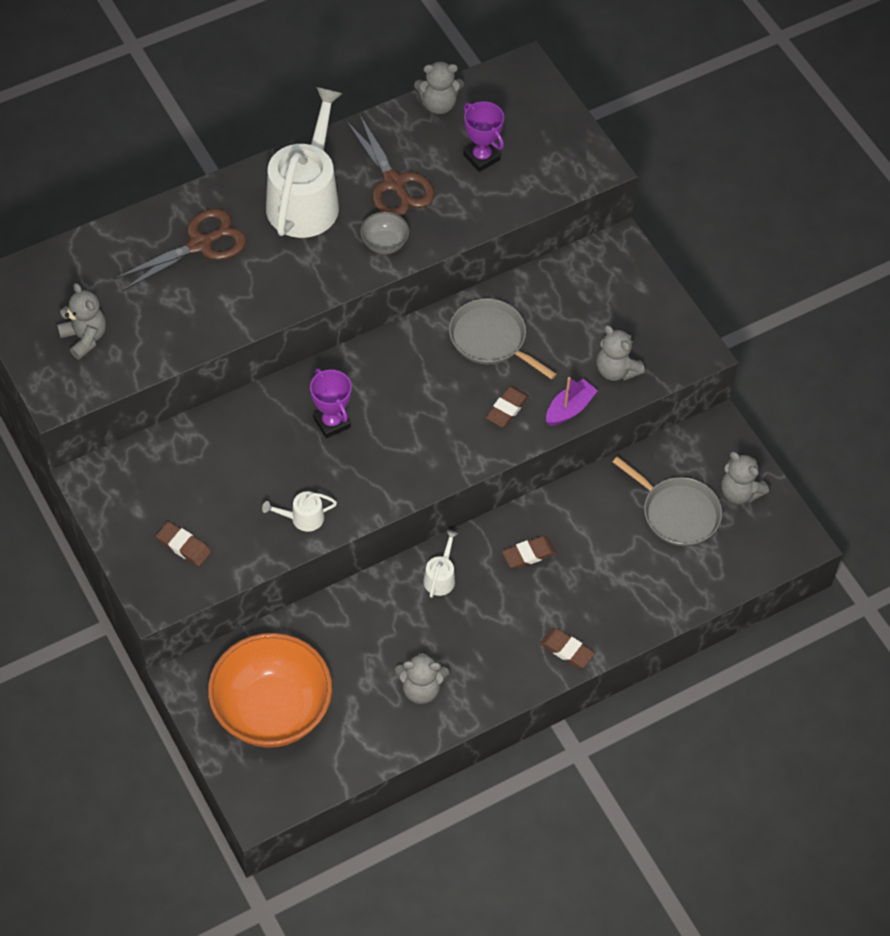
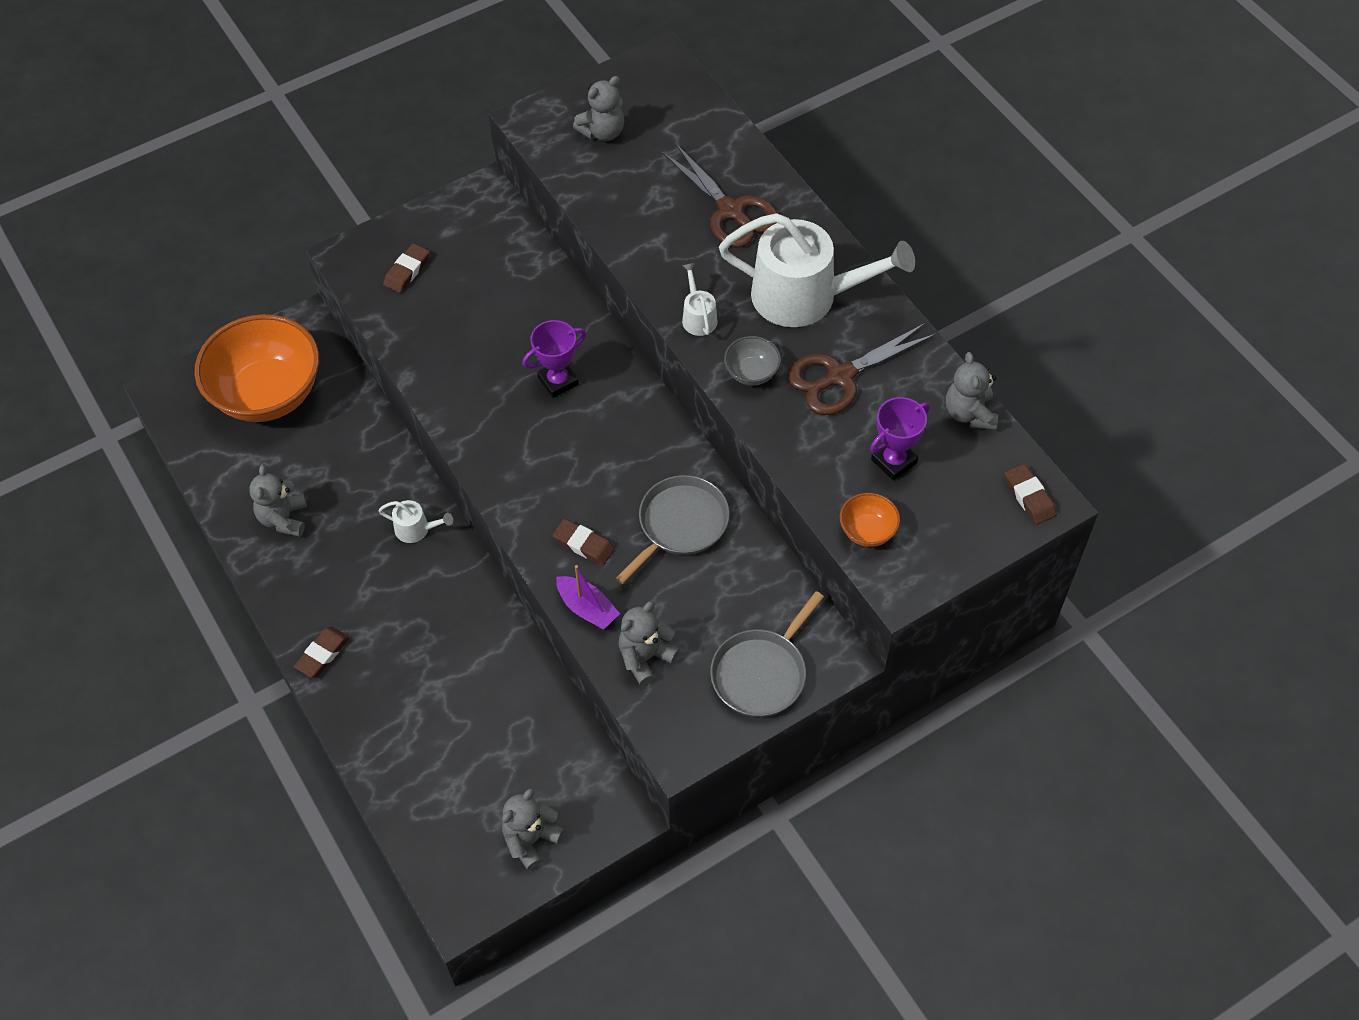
camera: 90 degrees right, 0 degrees up
(303, 518) = (439, 365): white watering can -> white watering can (698, 317)
(528, 554) = (444, 612): brown eraser -> brown eraser (1029, 496)
(546, 181) = (867, 531): none -> orange bowl
(677, 513) = (500, 767): grey pan -> grey pan (761, 673)

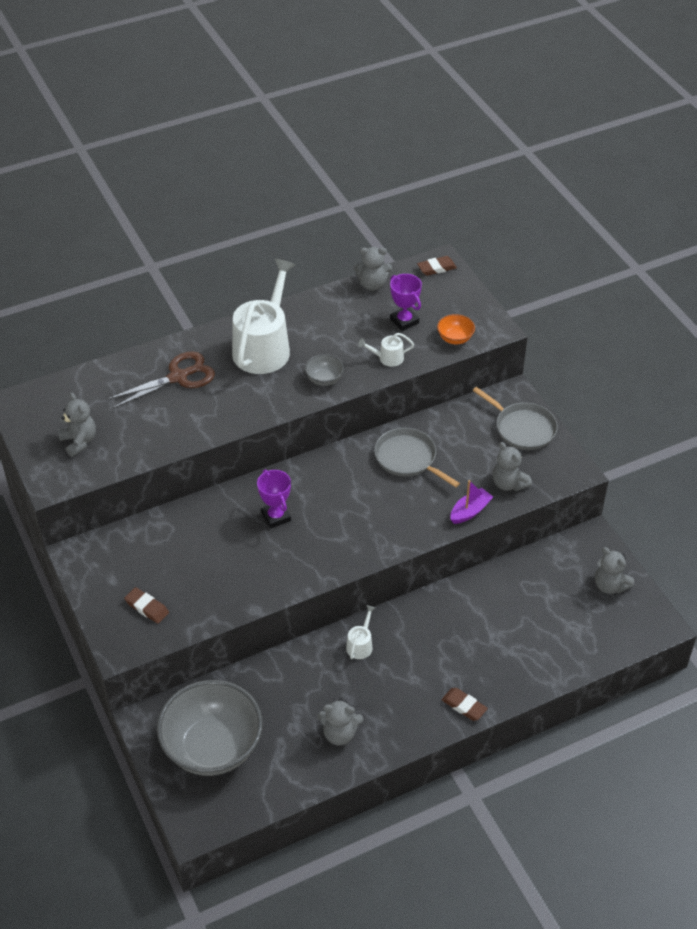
camera: 85 degrees left, 10 degrees down
(268, 394) = (213, 747): orange bowl -> grey bowl
(584, 544) = (419, 510): brown eraser -> none
(698, 317) = (271, 402): white watering can -> white watering can (388, 358)
(840, 376) = (334, 338): brown scissors -> none

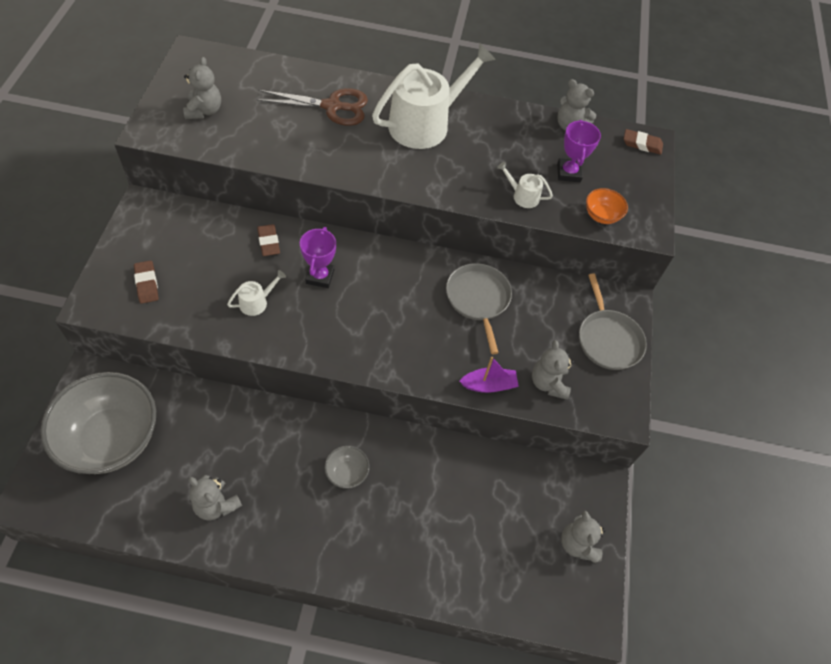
camera: 30 degrees right, 10 degrees up
(324, 379) = (449, 181): grey bowl -> grey bowl (347, 473)
(360, 645) = (309, 436): white watering can -> white watering can (256, 302)
(464, 706) = (341, 561): brown eraser -> brown eraser (268, 242)

